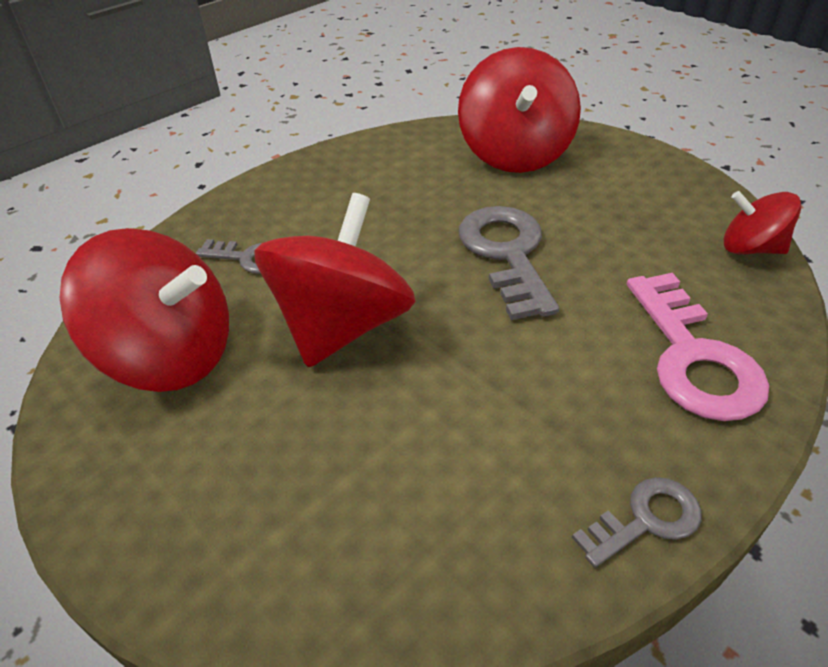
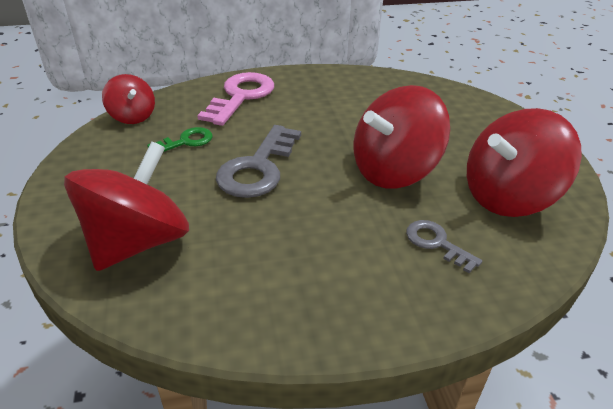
camera: 150 degrees left, 5 degrees down
(171, 355) = (508, 197): red spinning top -> red spinning top turned 75 degrees counterclockwise
(631, 247) = (186, 141): none -> green key
(645, 520) = (327, 74): grey key -> none

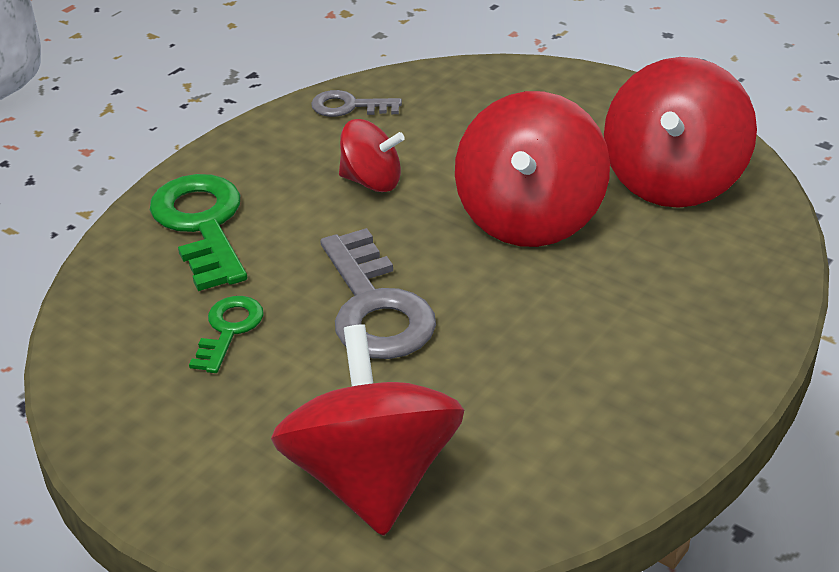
camera: 40 degrees left, 0 degrees up
(132, 116) = (89, 342): red spinning top -> red spinning top (372, 181)
(241, 96) = (202, 225): pink key -> green key
(436, 243) = (669, 273): grey key -> grey key (349, 106)

